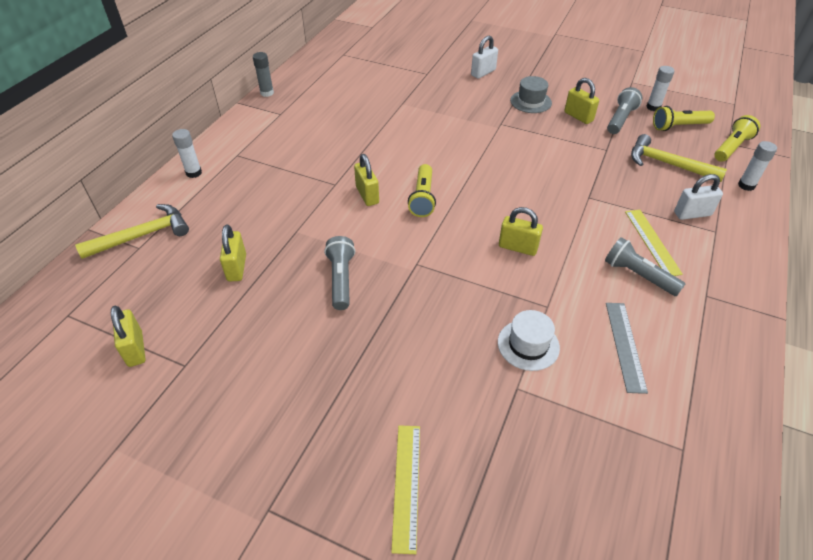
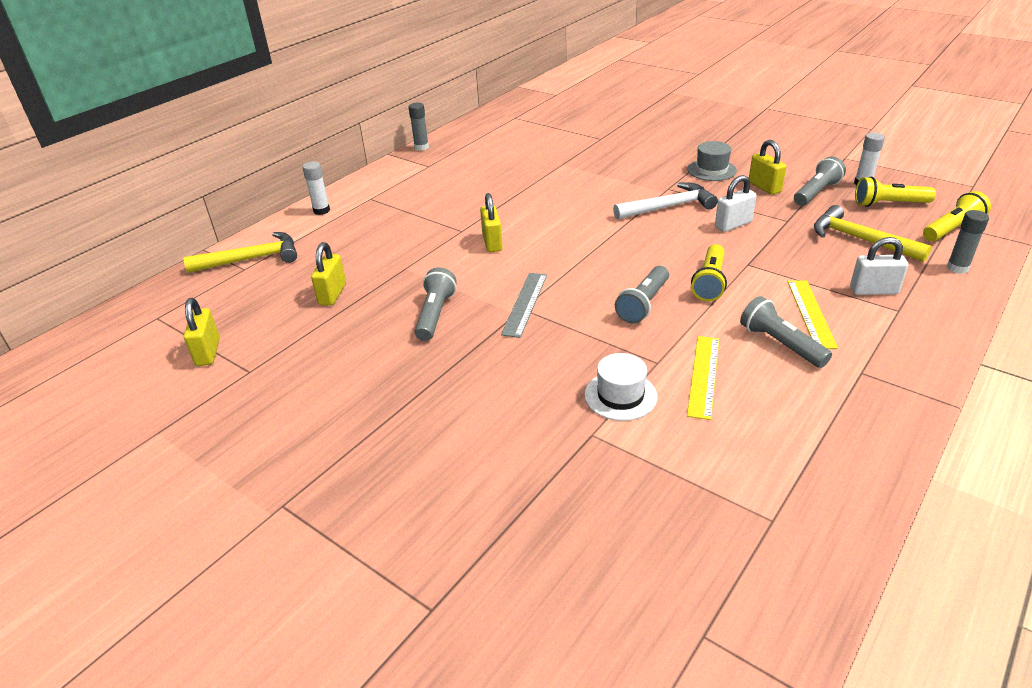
camera: 15 degrees right, 10 degrees down
(406, 485) = (433, 506): yellow ruler -> yellow ruler (703, 376)
(423, 198) = (552, 250): yellow flashlight -> yellow flashlight (710, 282)
(483, 73) = (665, 140): white padlock -> white padlock (733, 224)
(507, 143) = (668, 207): none -> white hammer
(518, 247) = (643, 304): yellow padlock -> grey flashlight
(625, 345) = (737, 410): grey ruler -> grey ruler (525, 304)
(746, 185) = (957, 268): white glue stick -> grey glue stick

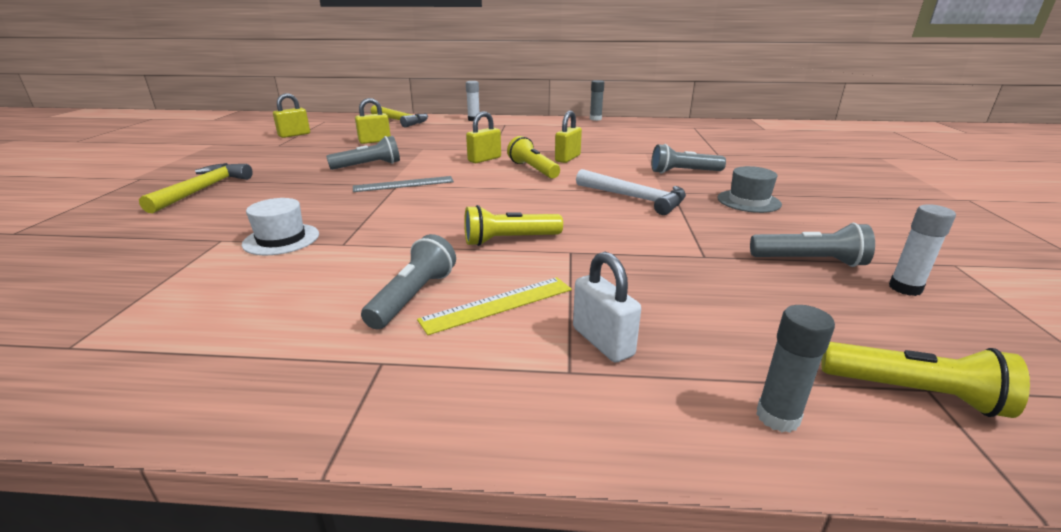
camera: 55 degrees right, 10 degrees down
(643, 304) = (440, 221): grey flashlight -> grey flashlight (684, 172)
(703, 376) = (328, 267): yellow ruler -> none
(733, 224) = (646, 230): white padlock -> none
(764, 187) = (762, 231): yellow padlock -> yellow padlock (567, 158)
(860, 239) = (733, 310): yellow hammer -> yellow hammer (203, 189)
(889, 204) = (884, 318): yellow flashlight -> yellow flashlight (533, 169)

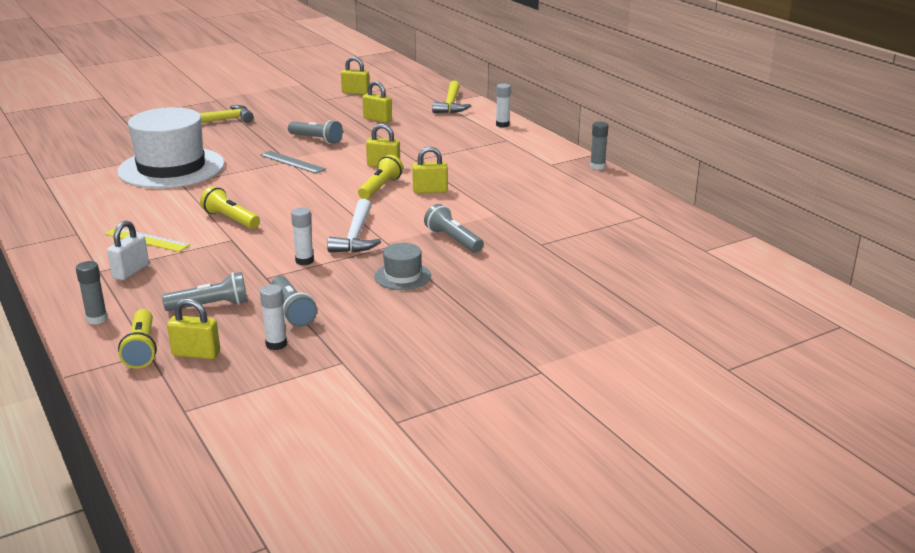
camera: 55 degrees right, 0 degrees up
(281, 239) = (171, 168): white hat -> white hat, size x2.28
(413, 297) = (137, 219): grey flashlight -> grey flashlight (210, 306)
(675, 229) = (304, 261): none -> white glue stick
(933, 347) = (196, 354): none -> yellow padlock

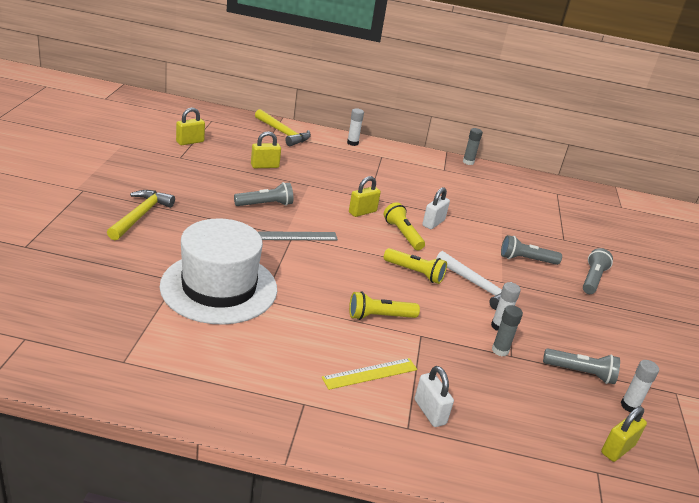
camera: 55 degrees left, 5 degrees up
(97, 319) = (510, 472): grey glue stick -> grey glue stick (500, 350)
(142, 349) = (588, 473): yellow flashlight -> yellow flashlight (414, 273)
(210, 306) = (538, 404): grey flashlight -> grey flashlight (592, 279)
(402, 276) = (564, 305): grey hat -> none
(430, 191) = (433, 223): yellow padlock -> white padlock

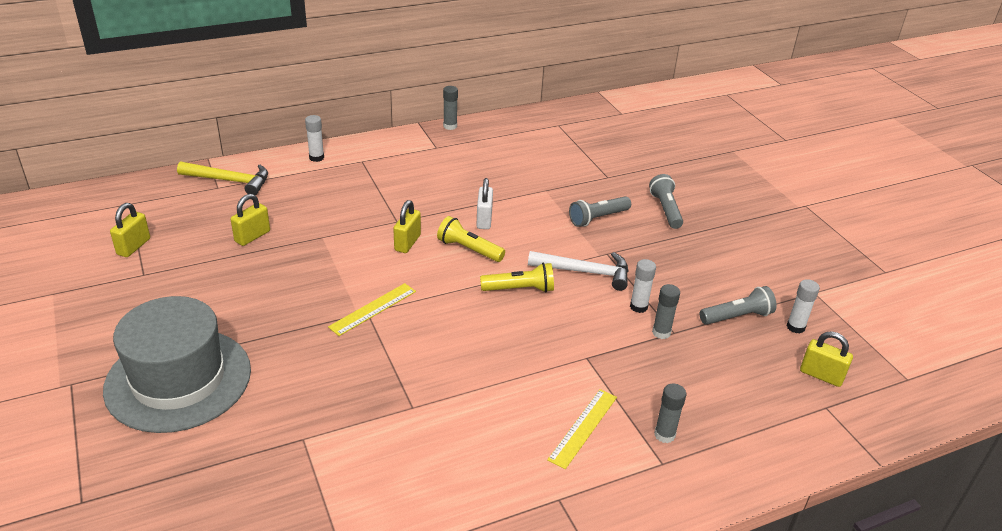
camera: 30 degrees left, 5 degrees up
(140, 215) = (178, 379): yellow hammer -> grey hat
(219, 287) = (355, 420): white hat -> none
(265, 204) = (302, 287): grey flashlight -> none
(298, 236) = (373, 309): grey ruler -> yellow ruler
(379, 316) = (534, 359): yellow flashlight -> none
(429, 412) = (664, 435): white padlock -> grey glue stick
(617, 449) = (821, 375): yellow padlock -> yellow padlock turned 75 degrees counterclockwise

